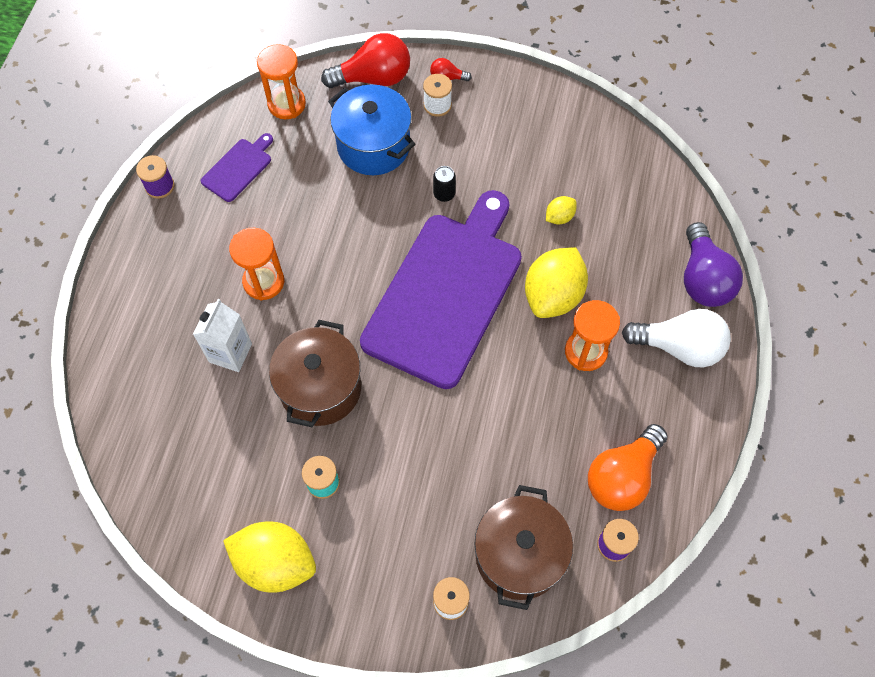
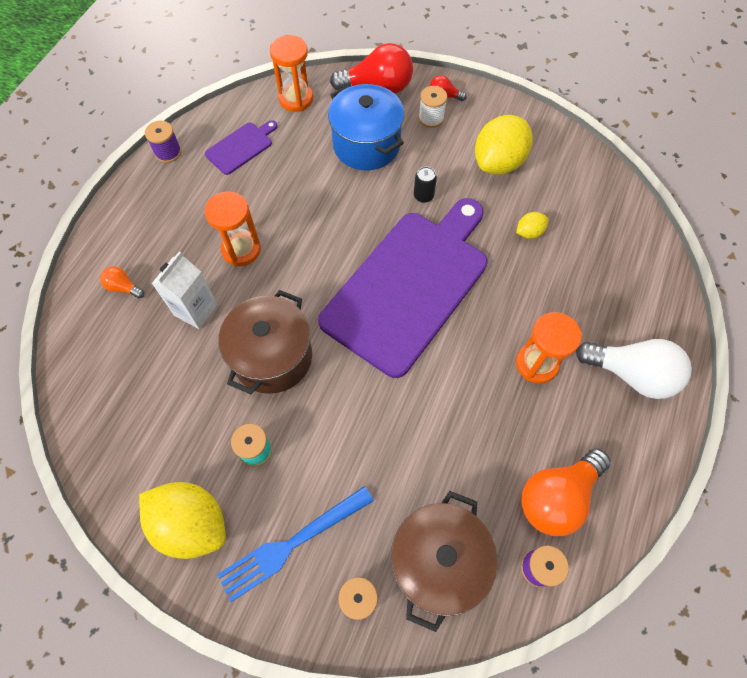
camera: 10 degrees right, 0 degrees up
(148, 341) = (123, 287): none -> orange light bulb
(377, 564) = (292, 544): none -> blue fork
(553, 295) = (512, 304): yellow lemon -> yellow lemon (498, 162)
(703, 279) = (663, 311): purple light bulb -> none

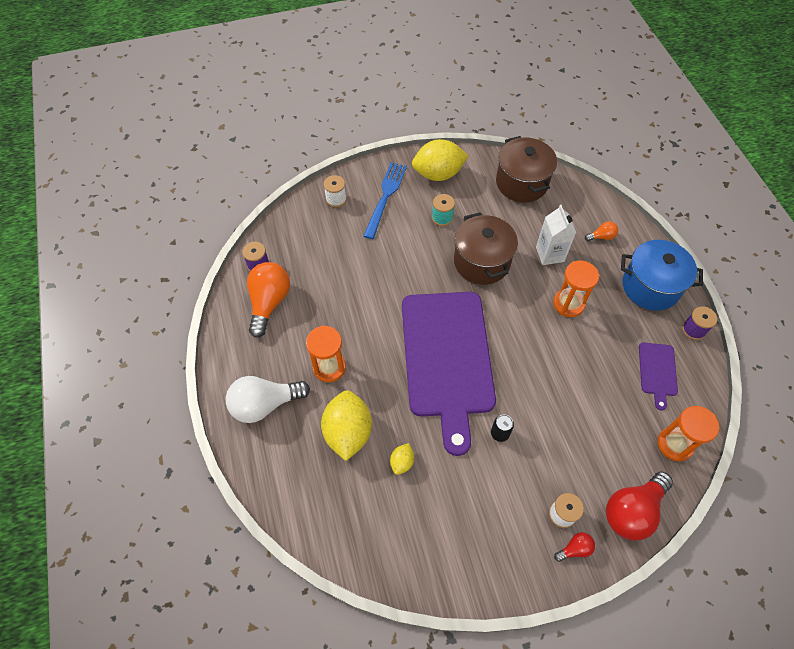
camera: 140 degrees right, 5 degrees down
(366, 145) = (581, 445): blue pot -> blue pot (650, 286)
(437, 561) = (311, 235): brown pot -> brown pot (521, 183)
(498, 162) = (473, 511): yellow lemon -> yellow lemon (348, 432)

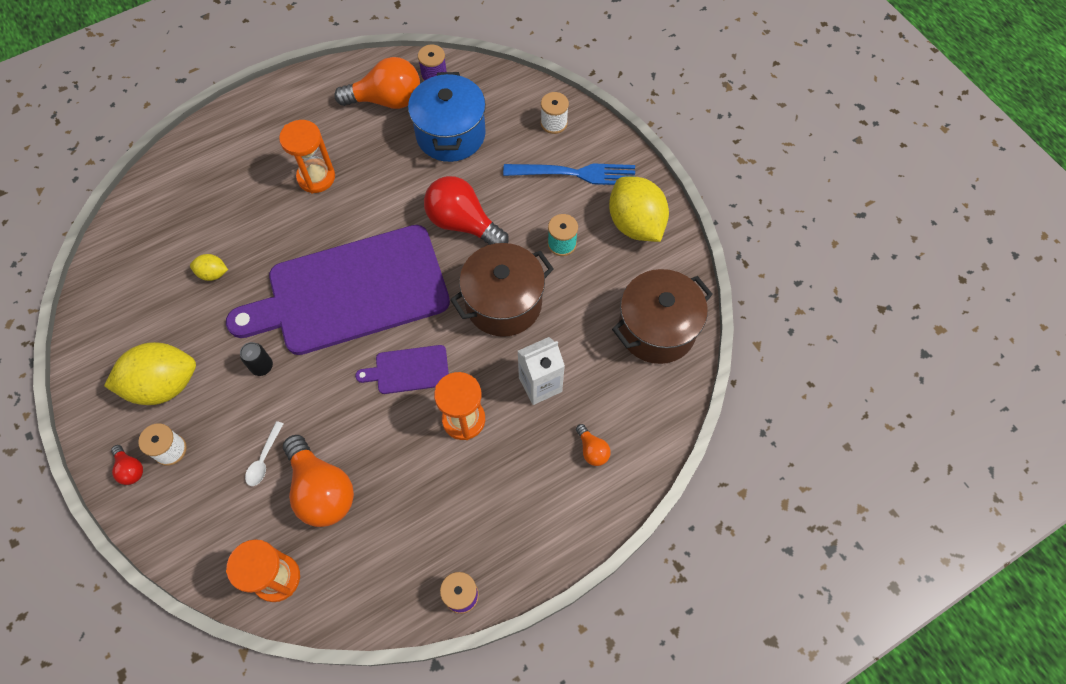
camera: 75 degrees right, 5 degrees up
(265, 404) = (261, 132): white light bulb -> none
(348, 432) = (241, 215): yellow lemon -> yellow lemon (164, 384)
(580, 442) = (264, 459): none -> white spoon
(610, 404) = (321, 490): none -> orange light bulb
(632, 511) = (182, 531): red light bulb -> red light bulb (463, 223)
(650, 286) = (521, 528): blue pot -> blue pot (450, 134)
(657, 371) = (381, 547): purple cutting board -> purple cutting board (408, 370)

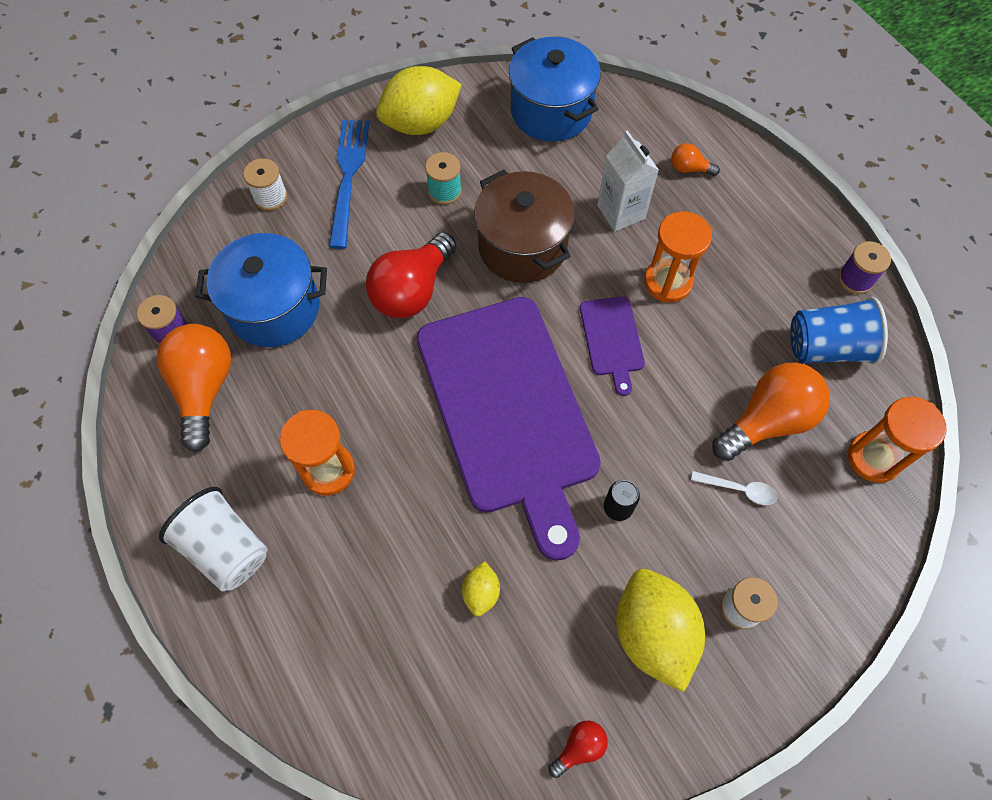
camera: 90 degrees left, 0 degrees up
(130, 469) = (773, 656): red light bulb -> red light bulb (579, 747)
(268, 125) = (226, 548): none -> white cup
(388, 554) = (827, 347): none -> blue cup
(592, 450) = (689, 168): orange light bulb -> orange light bulb turned 135 degrees counterclockwise
(656, 329) = (551, 111): brown pot -> blue pot

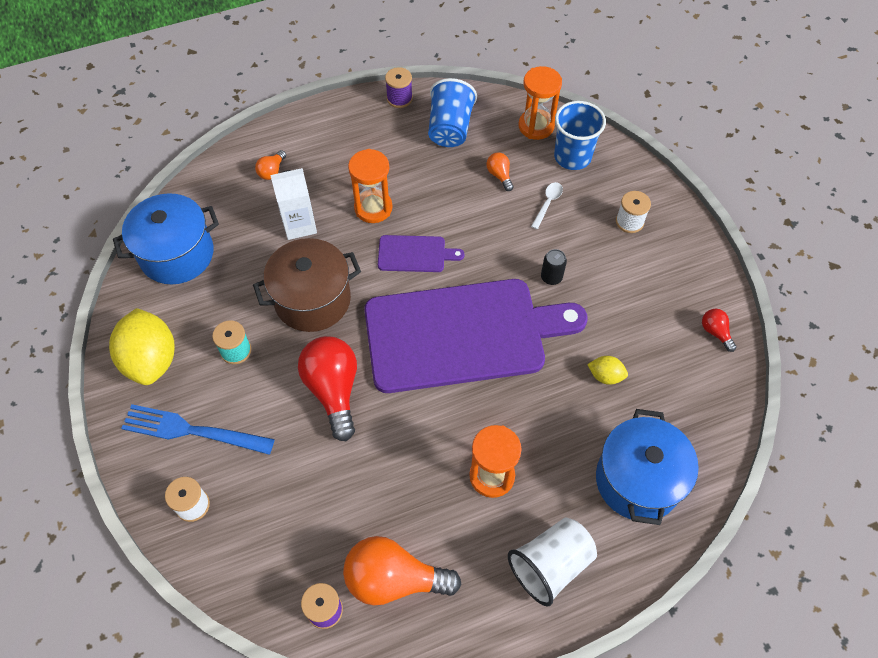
camera: 80 degrees left, 5 degrees down
(274, 308) = (322, 510): blue pot -> blue pot (638, 480)
(412, 290) = (333, 390): red light bulb -> red light bulb turned 150 degrees counterclockwise
(652, 633) = (643, 275): yellow lemon -> none
(767, 421) = (499, 175): orange light bulb -> orange light bulb, size x0.46
(834, 515) = (572, 157): none -> blue cup

